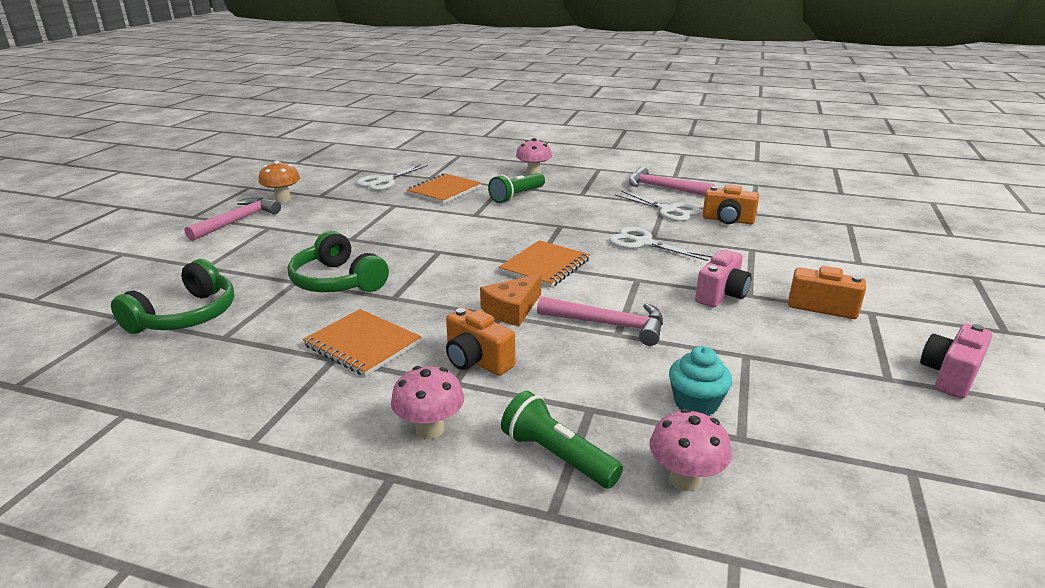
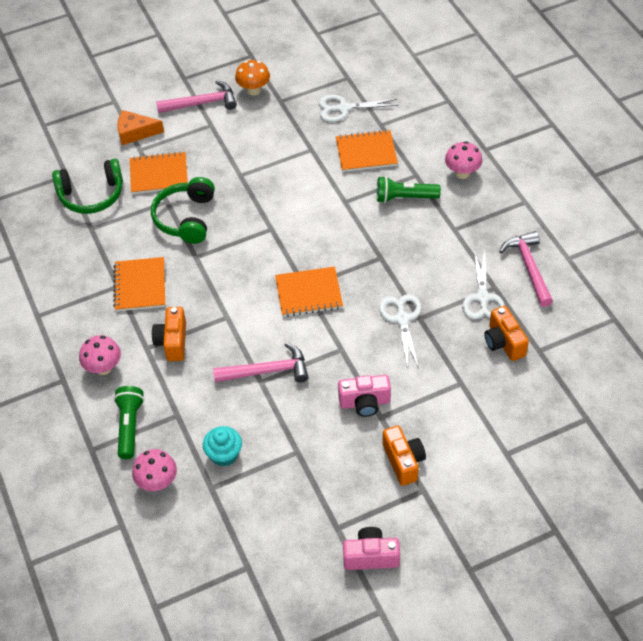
camera: 50 degrees right, 25 degrees up
(257, 271) = (159, 174): none -> orange notebook
(512, 310) = (238, 317): orange cheese -> orange cheese (135, 132)
(608, 324) = (267, 371): pink hammer -> pink hammer turned 75 degrees counterclockwise

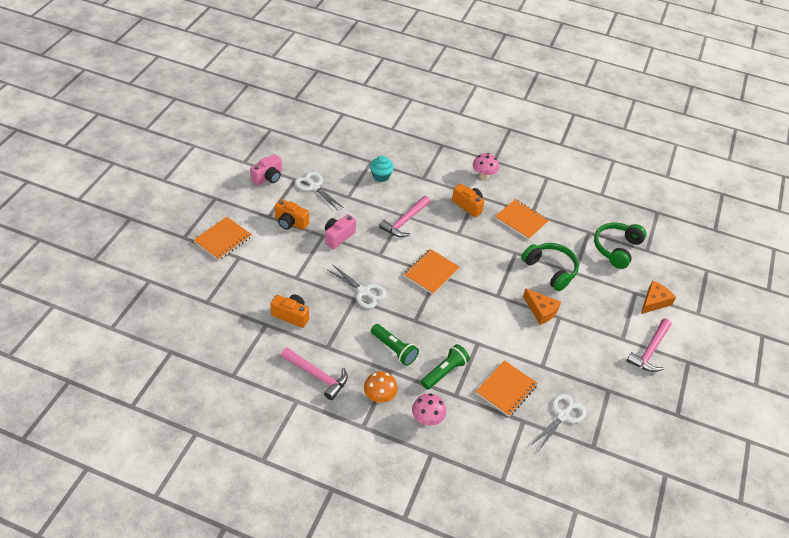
camera: 130 degrees right, 5 degrees down
(129, 426) = (438, 162): green flashlight -> green flashlight (394, 349)
(157, 482) = (397, 150): pink mushroom -> none
(159, 174) = (602, 285): orange notebook -> orange notebook (223, 239)
(249, 190) = (541, 311): none -> orange cheese
(253, 90) = (635, 386): orange mushroom -> orange mushroom (379, 397)
(482, 298) = (328, 335): white scissors -> white scissors (314, 186)

